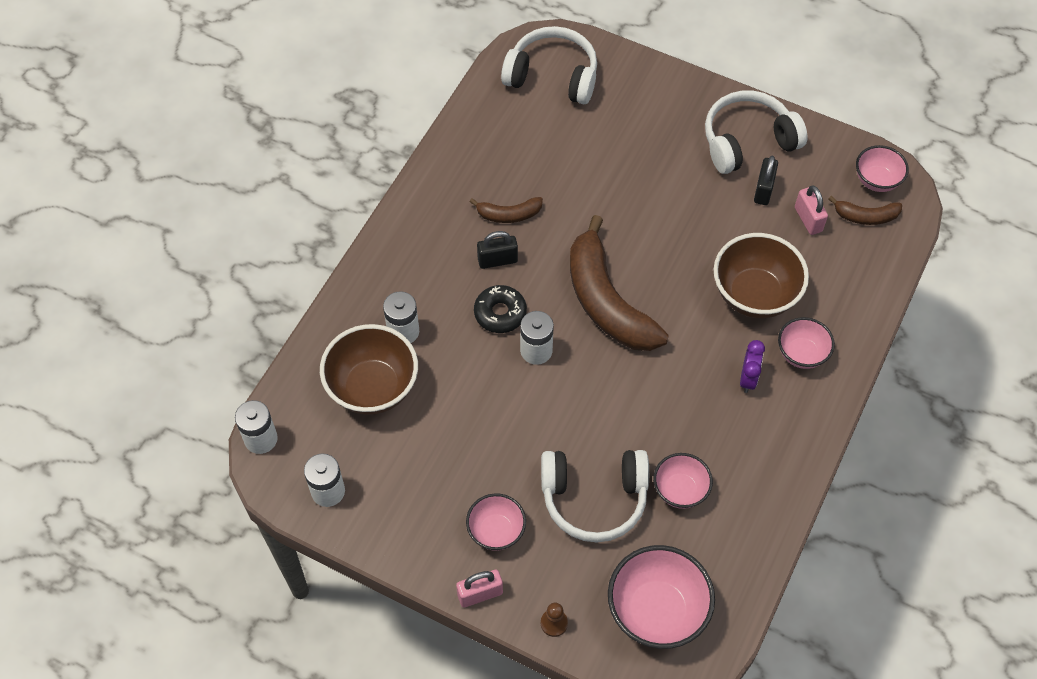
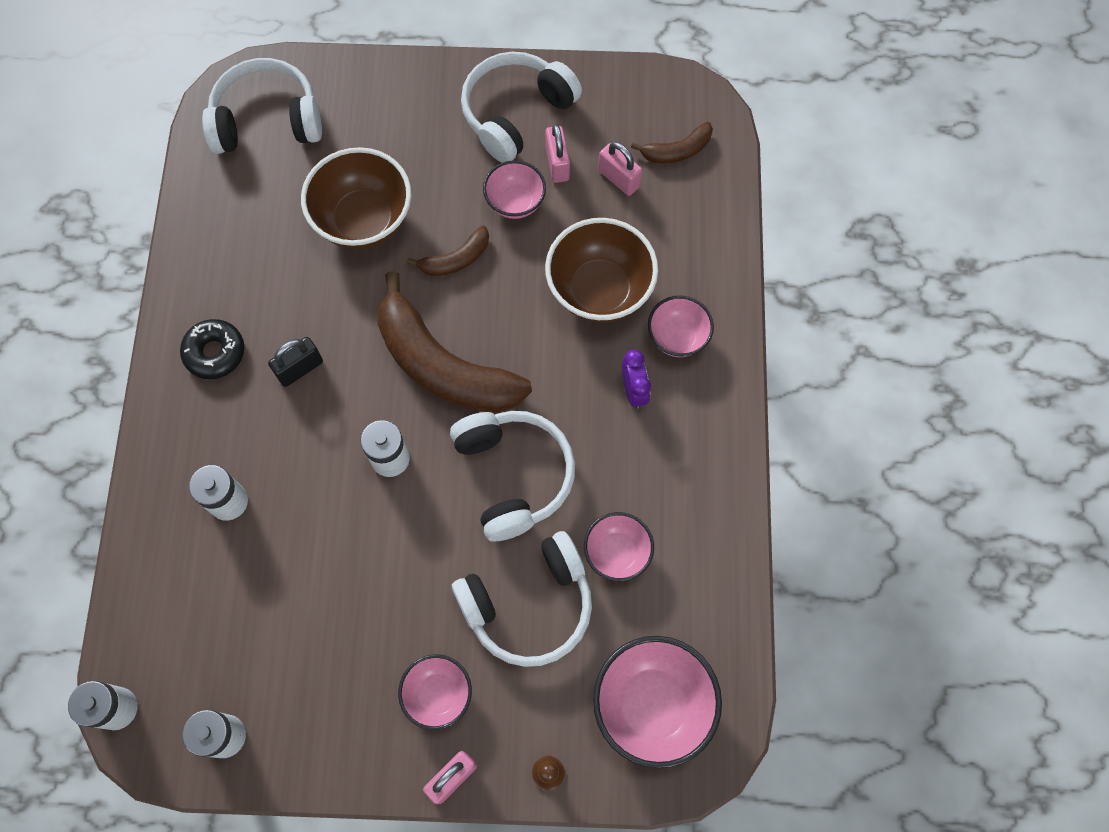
camera: 25 degrees left, 10 degrees up
(373, 388) = (222, 586): brown bowl -> brown bowl (364, 220)
(500, 313) = (330, 431): black donut -> black donut (215, 352)
(509, 214) = (289, 308): brown banana -> brown banana (456, 259)
(624, 401) = (513, 475): none -> white headphones
(763, 190) = (557, 164): black padlock -> pink padlock
(876, 180) = (671, 105): pink bowl -> pink bowl (515, 202)

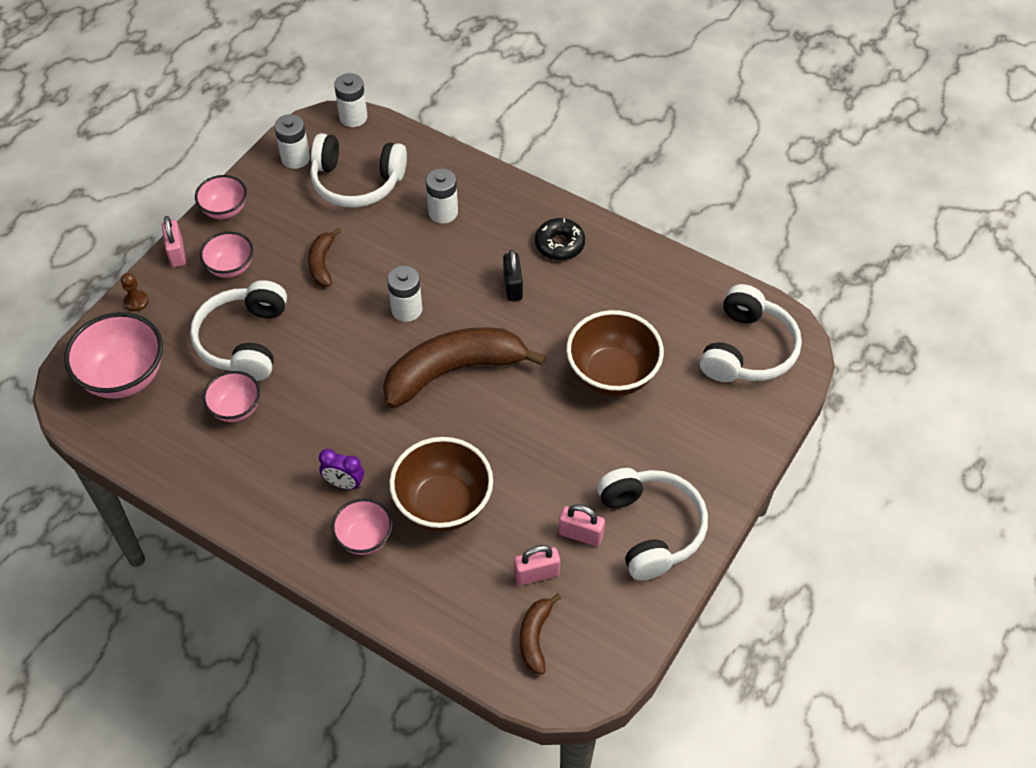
camera: 120 degrees right, 15 degrees down
(456, 259) = (537, 419): brown banana -> brown banana (322, 263)
(513, 475) = (339, 374): white headphones -> white headphones (357, 182)
(515, 202) = (563, 485): pink bowl -> pink bowl (225, 210)

